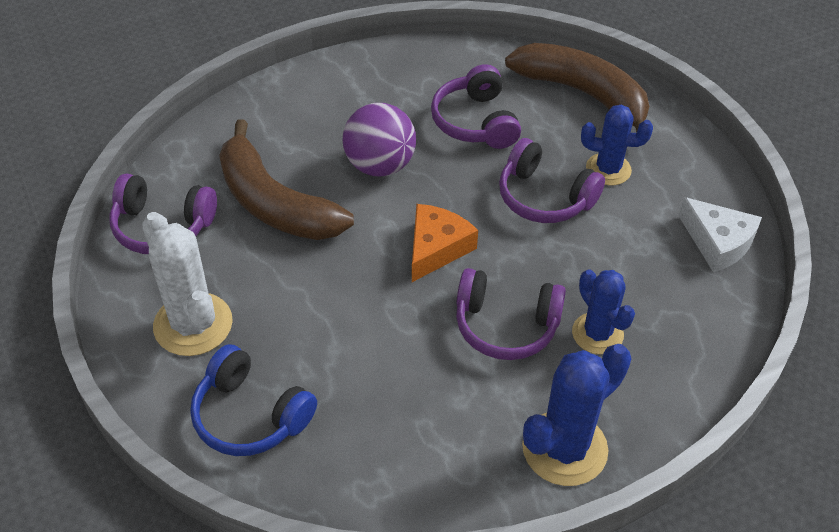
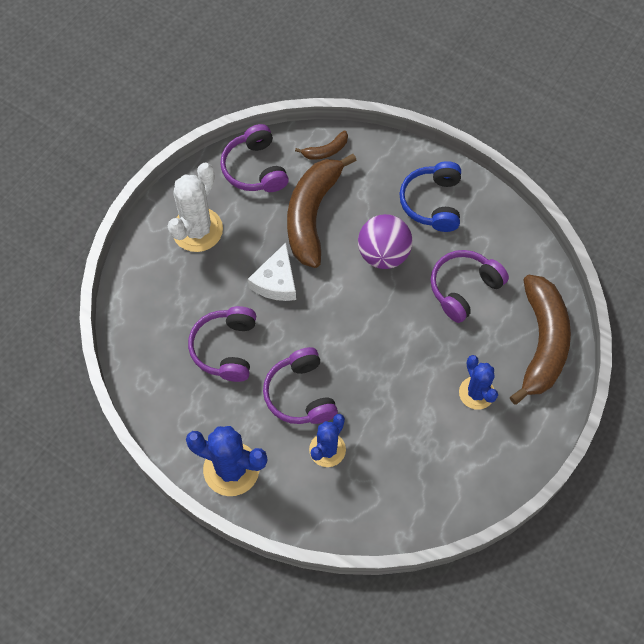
camera: 60 degrees right, 15 degrees up
(202, 152) = (326, 150): none -> brown banana
(250, 415) = (156, 295): blue headphones -> blue headphones (432, 202)
(436, 248) = (336, 324): orange cheese -> none
(544, 197) = (422, 365): purple headphones -> purple headphones (226, 348)
(718, 242) = (454, 492): white cheese -> white cheese (276, 281)

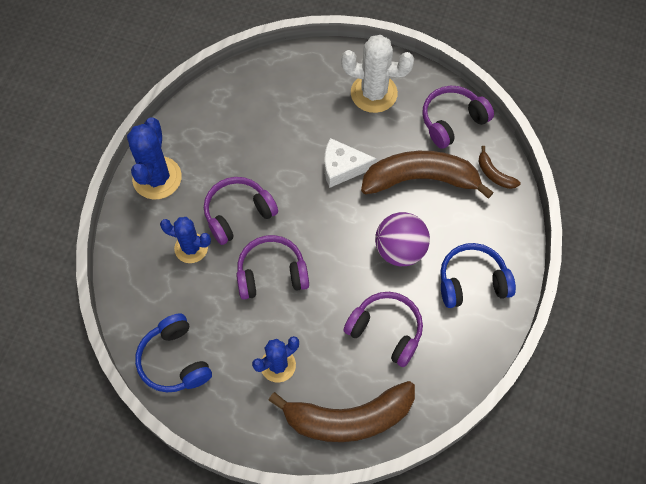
camera: 75 degrees right, 0 degrees up
(226, 348) = (266, 145): purple headphones -> purple headphones (271, 273)
(449, 490) = (174, 360): none -> blue headphones

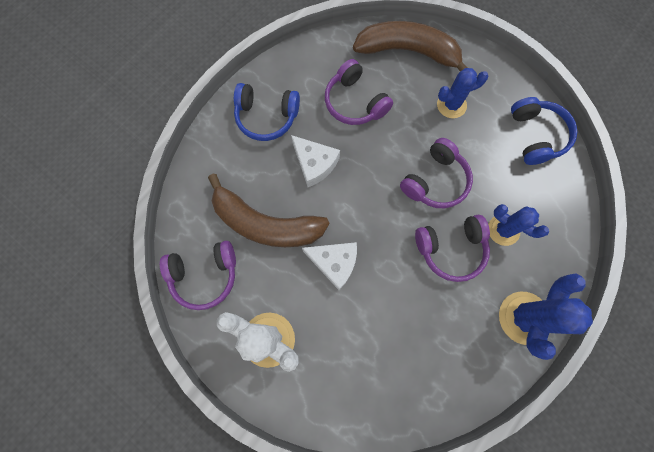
camera: 160 degrees left, 10 degrees up
(271, 273) = (435, 181): purple headphones -> purple headphones turned 60 degrees counterclockwise
(400, 250) = (314, 164): purple ball -> white cheese
(494, 174) = (195, 205): brown banana -> none

